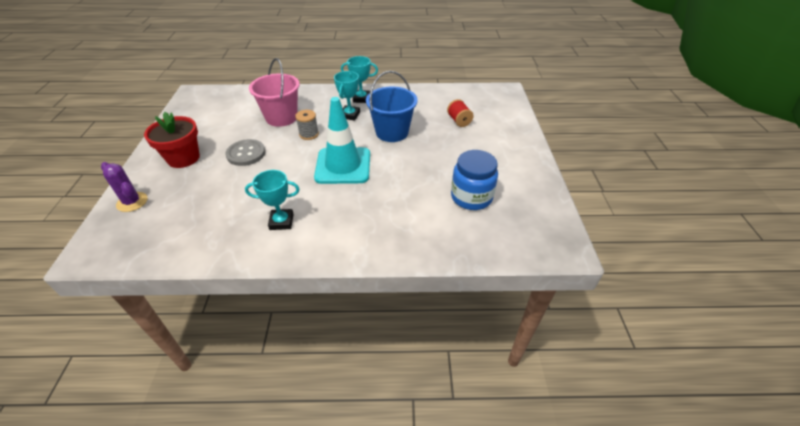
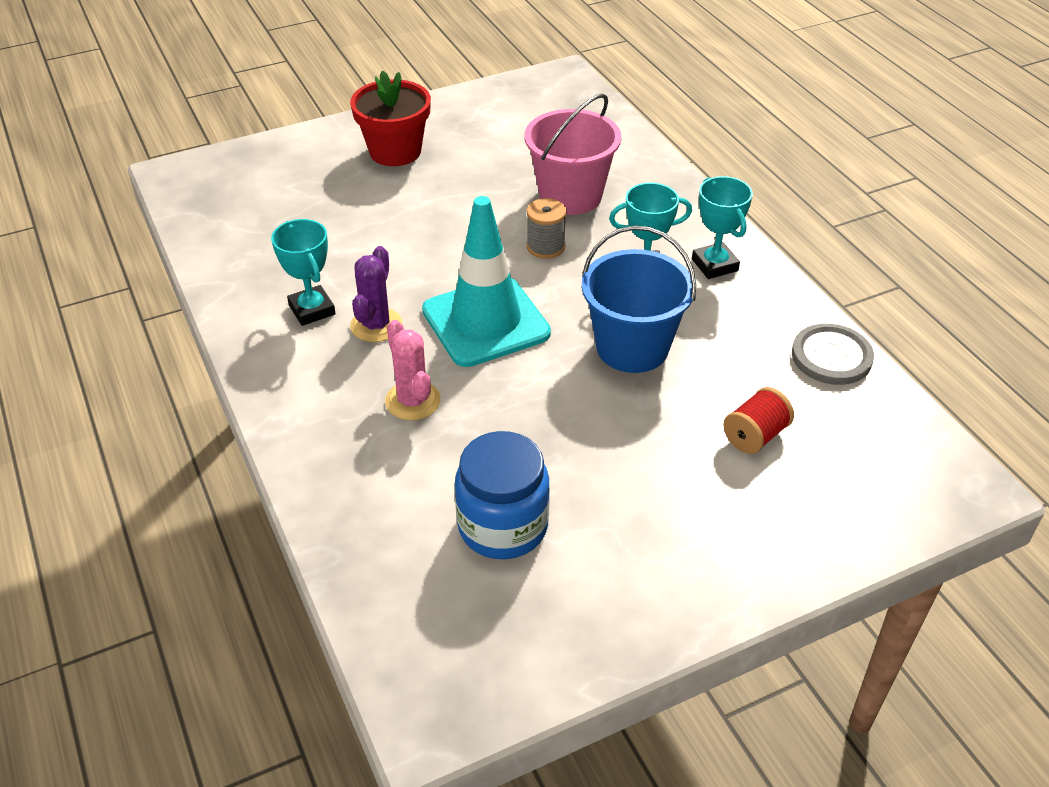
camera: 65 degrees right, 0 degrees up
(132, 202) = (280, 157): purple cactus -> purple cactus (376, 325)
(246, 154) = (445, 204): grey button -> grey button (831, 356)
(378, 203) = (413, 401): none -> pink cactus

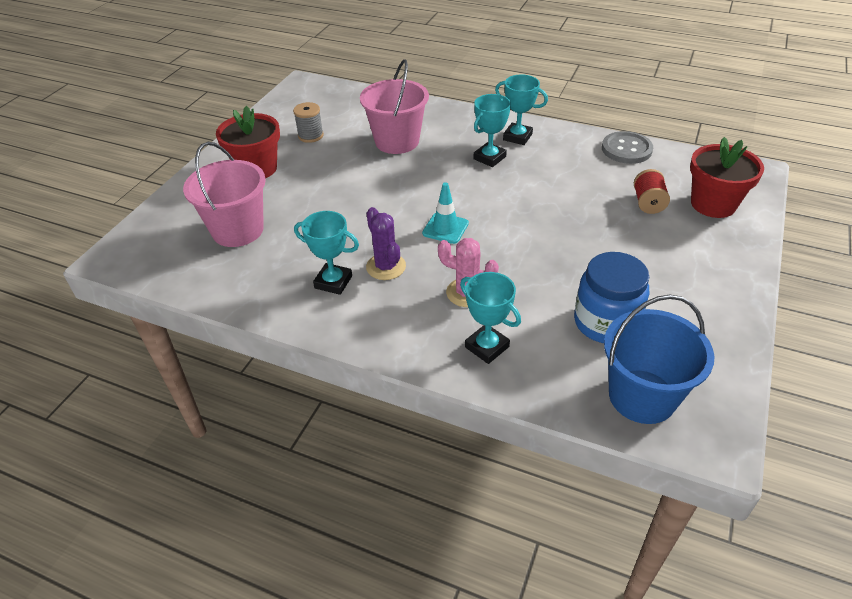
camera: 40 degrees left, 0 degrees up
(300, 207) = (238, 230): none -> pink bucket
(356, 465) = (487, 347): none -> turquoise trophy
(485, 322) = (445, 228): turquoise traffic cone -> turquoise traffic cone, size x0.50
(545, 247) = (421, 173): grey spool -> grey spool (310, 136)
(632, 347) = (537, 197): blue bucket -> blue bucket (642, 396)
(839, 489) = (713, 204): none -> red flower pot

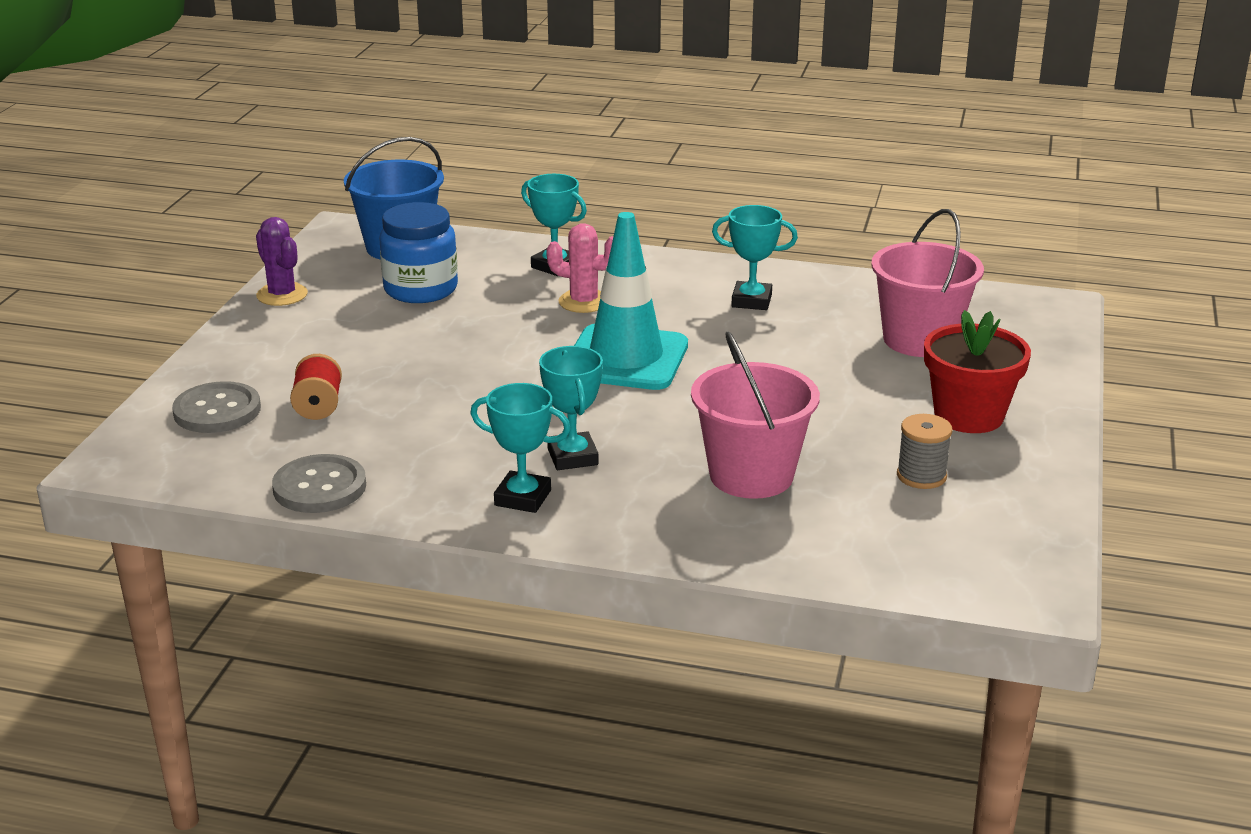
camera: 170 degrees right, 15 degrees down
(386, 267) = (692, 317): purple cactus -> purple cactus (282, 295)
(445, 228) = (626, 358): turquoise traffic cone -> turquoise traffic cone, size x1.98
(489, 158) = (572, 457): turquoise trophy -> turquoise trophy turned 45 degrees counterclockwise
(713, 204) = (217, 411): red flower pot -> grey button

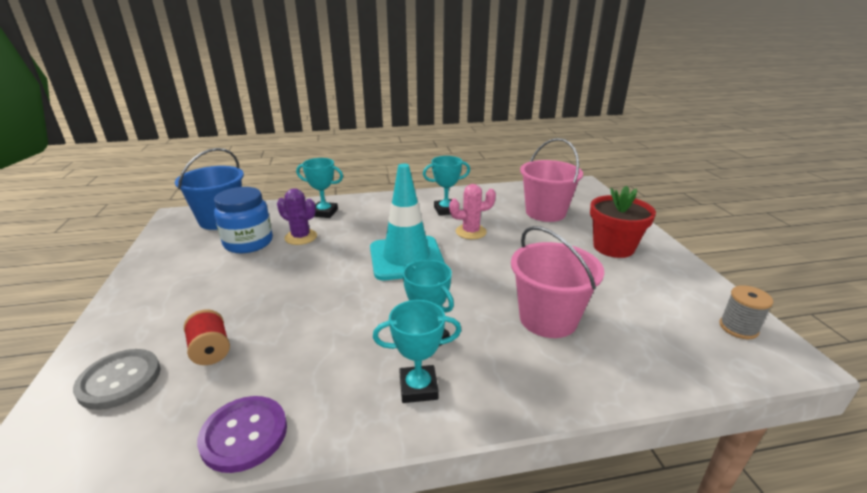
camera: 25 degrees left, 0 degrees up
(282, 295) = (149, 267): purple cactus -> purple cactus (301, 237)
(319, 487) = (244, 434): grey button -> purple button
(583, 302) = (355, 229): pink cactus -> pink cactus (471, 232)
(921, 476) = (634, 291): grey spool -> grey spool (738, 328)

